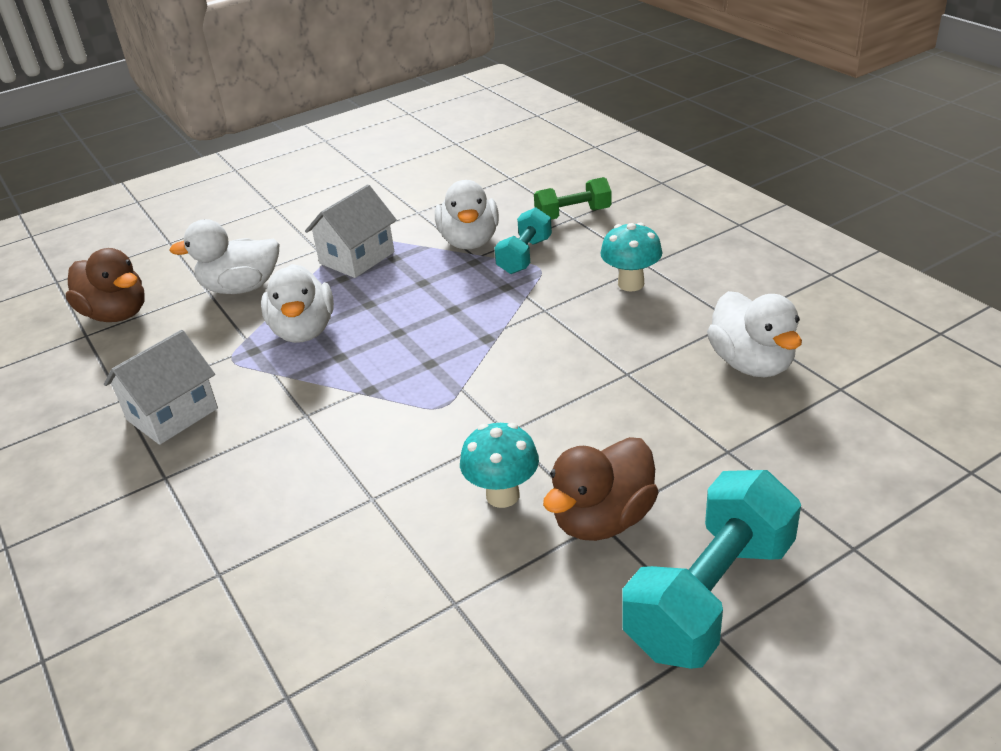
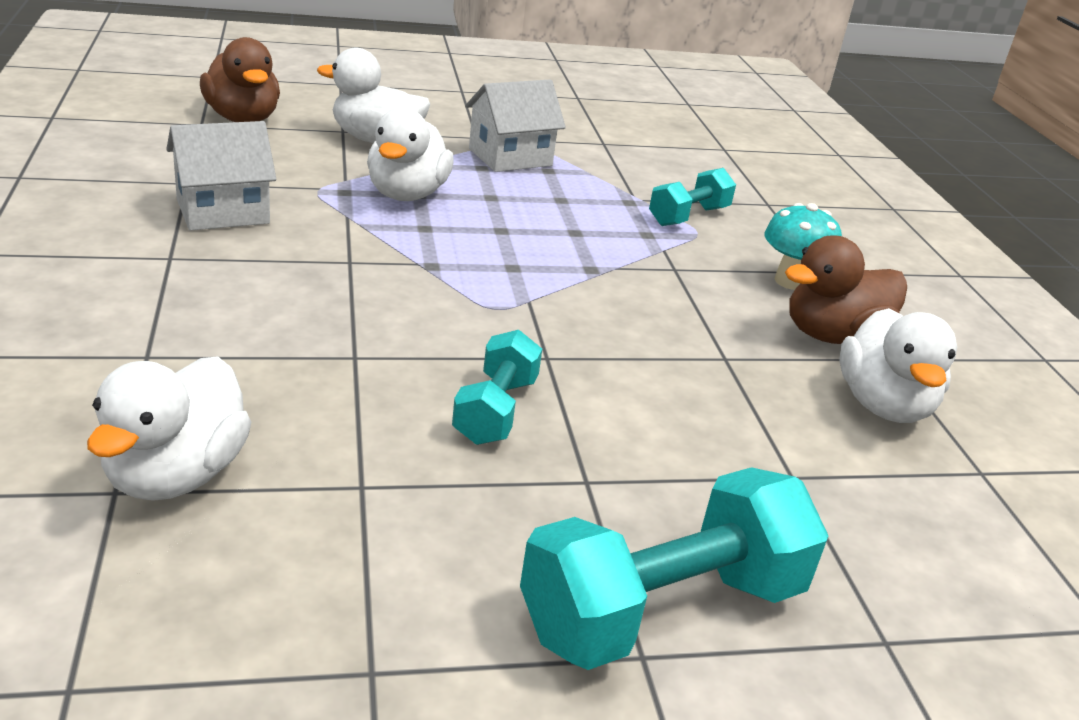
camera: 15 degrees right, 5 degrees down
(469, 241) = (638, 184): white duck -> white duck (176, 475)
(502, 495) = (495, 410): turquoise mushroom -> turquoise dumbbell
(573, 214) = (770, 201): green dumbbell -> none
(602, 519) = (591, 479): brown duck -> brown duck (832, 335)

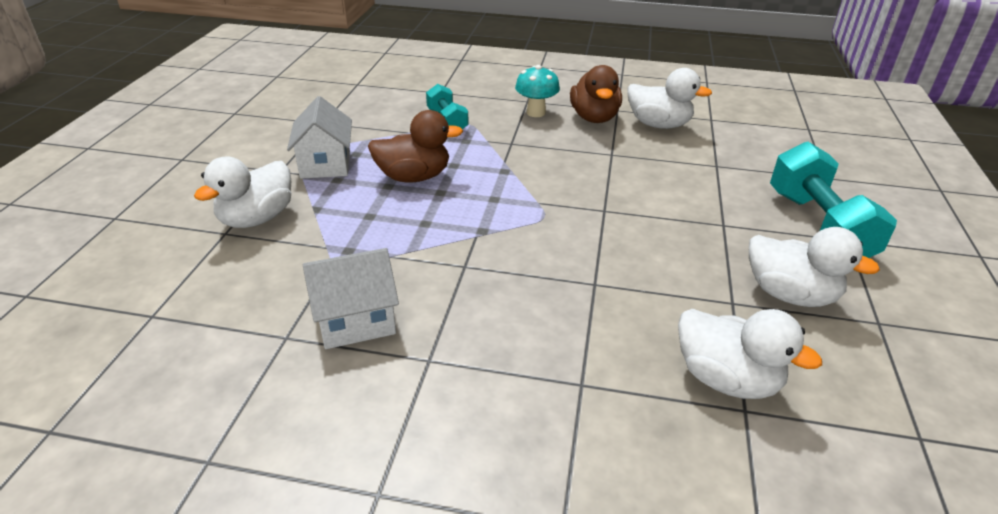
camera: 65 degrees left, 5 degrees up
(223, 211) = (356, 321): white house -> white house turned 75 degrees clockwise
(243, 119) = (158, 287): brown duck -> brown duck (414, 177)
(407, 194) = (366, 221): white duck -> white duck (790, 294)
(495, 410) = (659, 240): turquoise dumbbell -> none

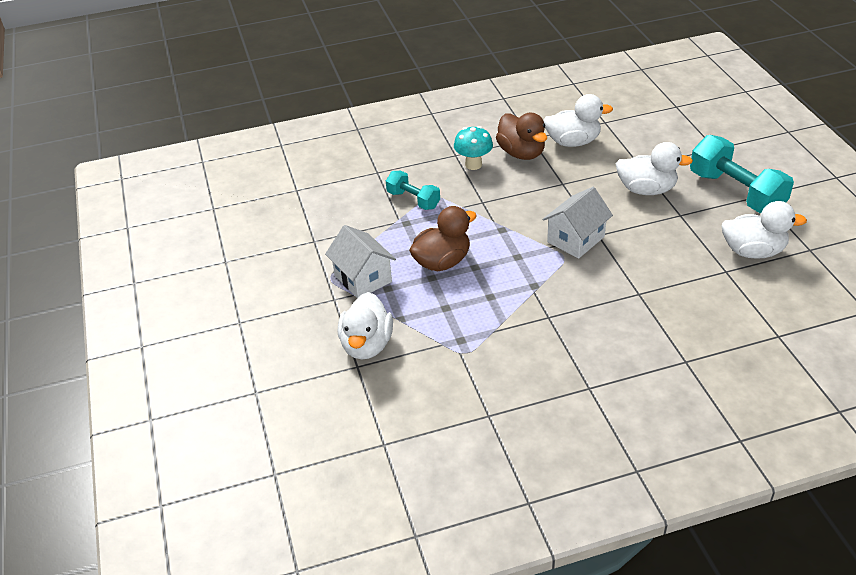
camera: 25 degrees left, 5 degrees up
(356, 321) = (520, 385): white house -> white house (575, 239)
(726, 379) = (757, 322): white duck -> white duck (646, 190)

